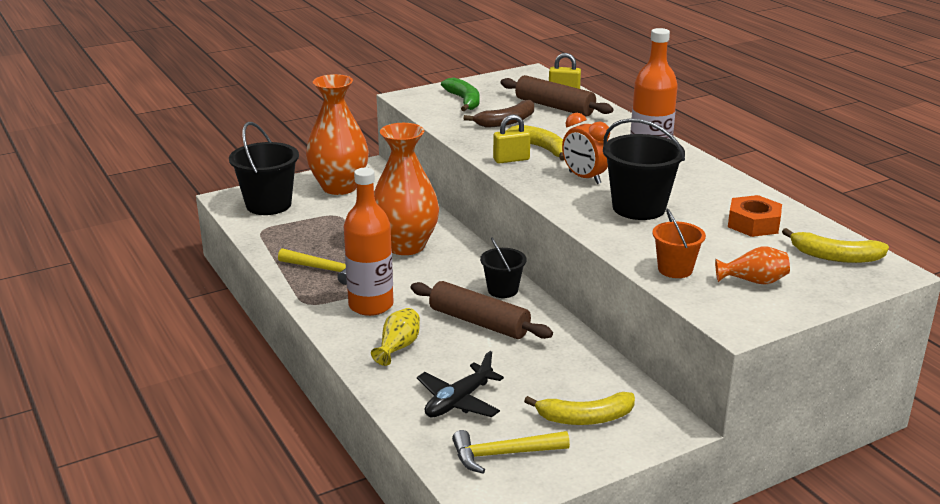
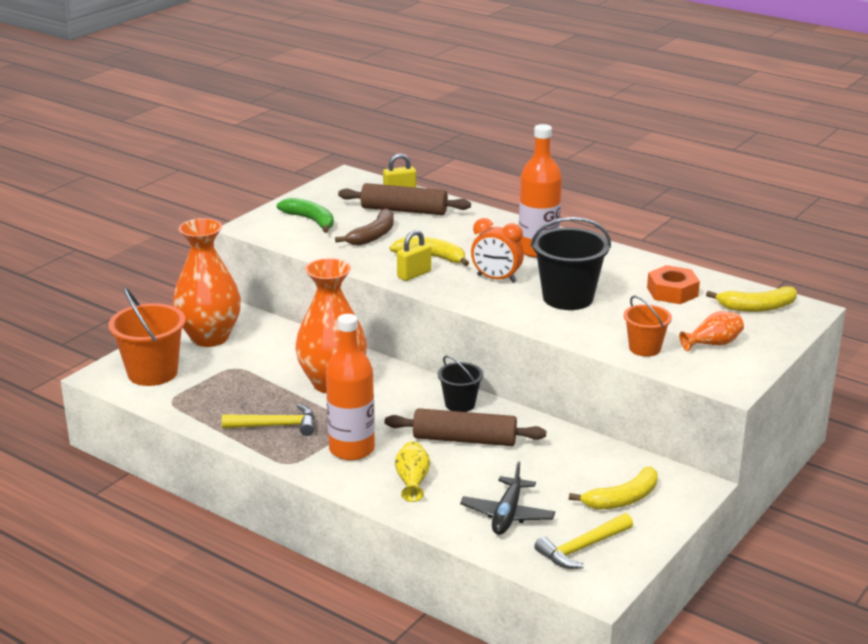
camera: 25 degrees left, 0 degrees up
(268, 205) = (152, 373): black bucket -> orange bucket

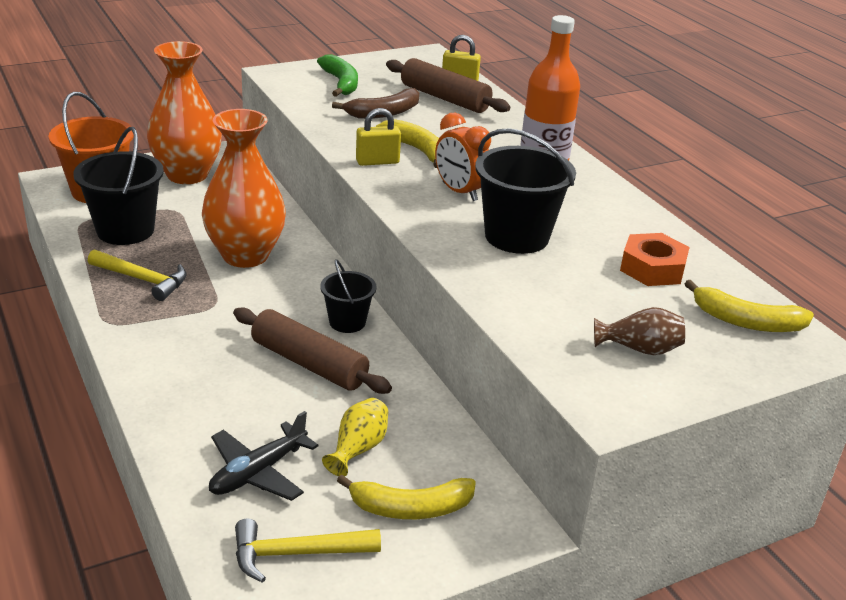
camera: 25 degrees right, 5 degrees up
(215, 395) = (125, 230): none -> black bucket
(352, 449) = (184, 331): orange bottle -> none
(412, 481) = (202, 390): yellow vase -> yellow vase (358, 448)
(644, 348) = (544, 325): orange bucket -> none
(713, 344) = (639, 349): orange vase -> brown vase

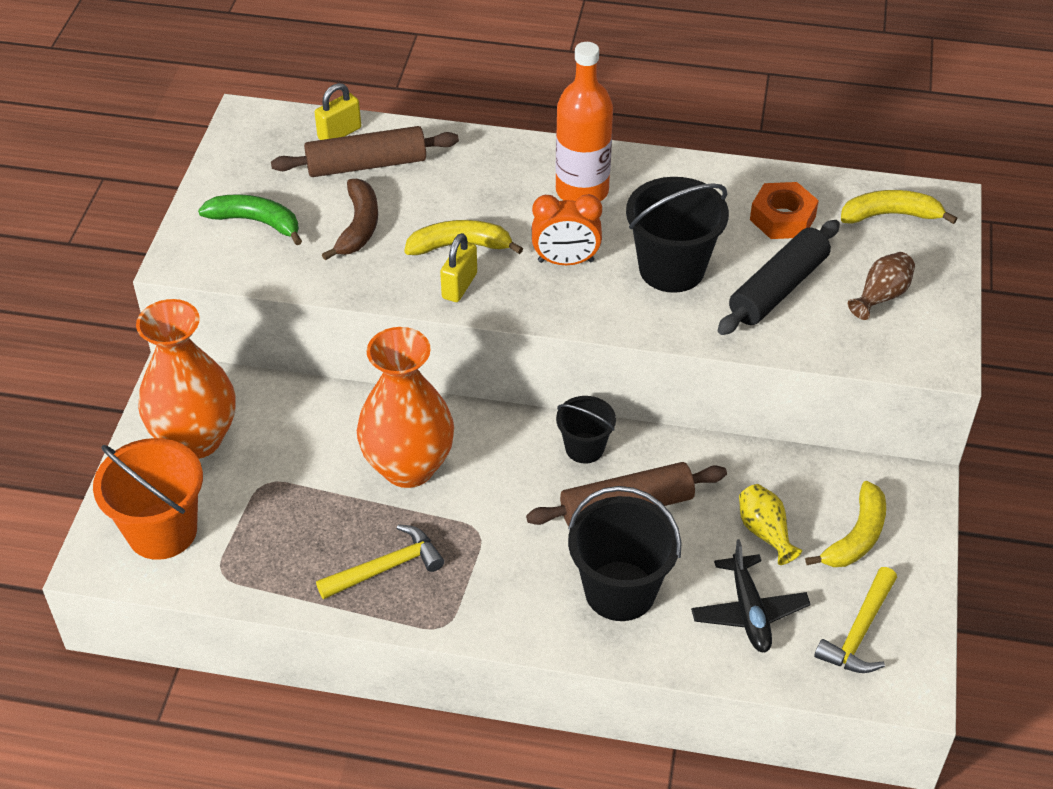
camera: 50 degrees left, 15 degrees up
(125, 230) = (273, 542): black bucket -> black bucket (620, 591)
(568, 292) = (778, 288): none -> black rolling pin
(746, 322) = (890, 215): yellow banana -> yellow banana turned 150 degrees counterclockwise

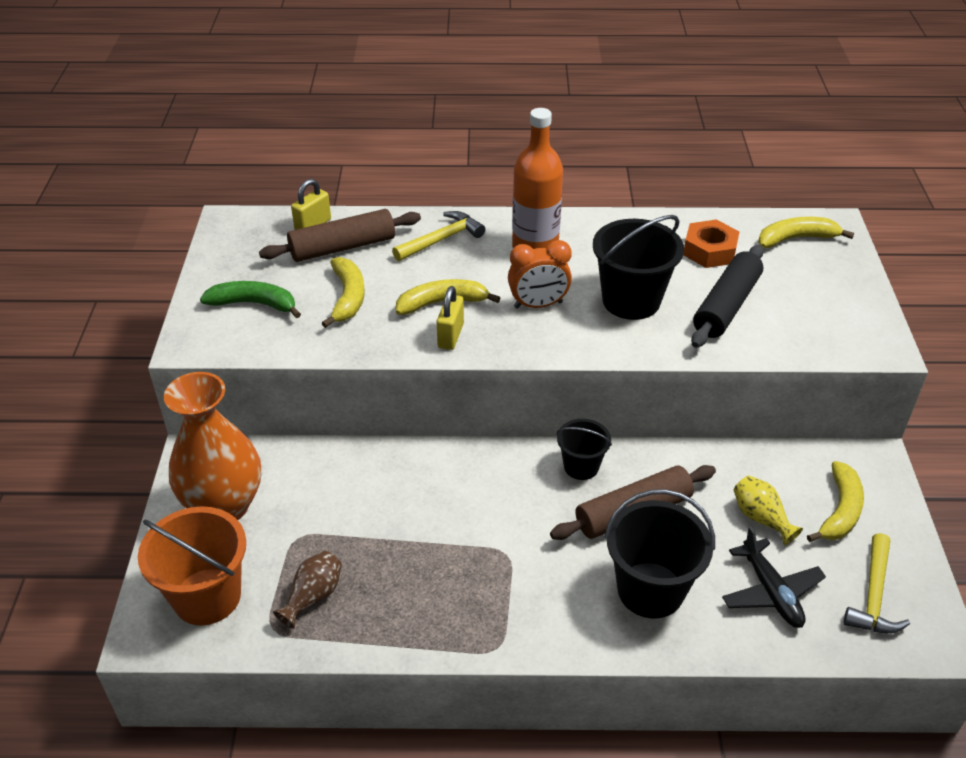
camera: 10 degrees left, 5 degrees down
(359, 226) = (348, 297): brown banana -> yellow banana
(386, 567) = (429, 600): yellow hammer -> yellow hammer (441, 240)
(408, 467) = (428, 504): orange vase -> none
(881, 296) = (813, 302): brown vase -> brown vase (313, 596)

